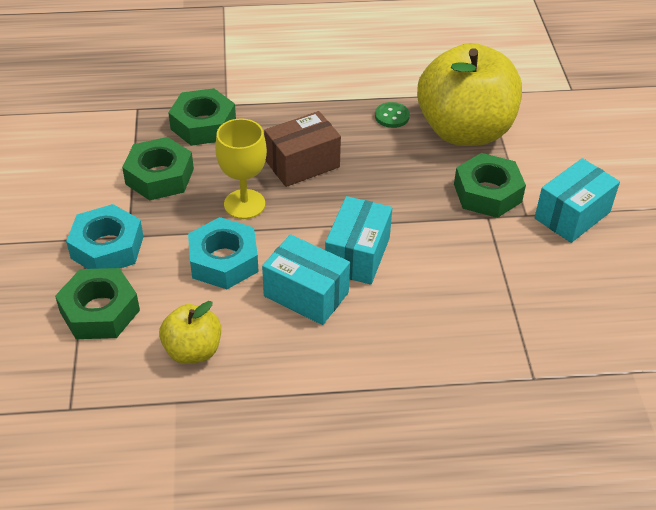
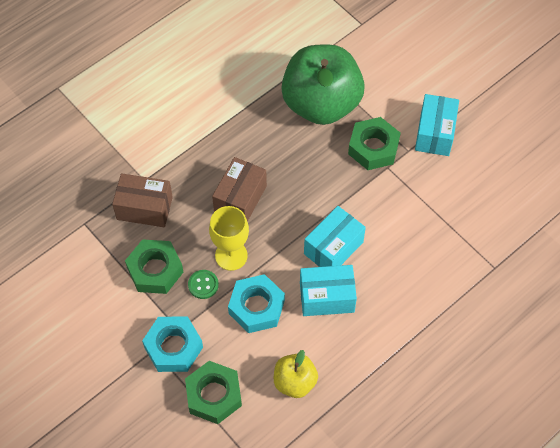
camera: 35 degrees left, 15 degrees up
(203, 125) = (144, 208): green nut -> brown box
(357, 255) = (333, 248): turquoise box -> turquoise box turned 60 degrees clockwise
(392, 116) = (265, 120): green button -> green button (203, 285)
(464, 131) = (321, 104): yellow apple -> green apple

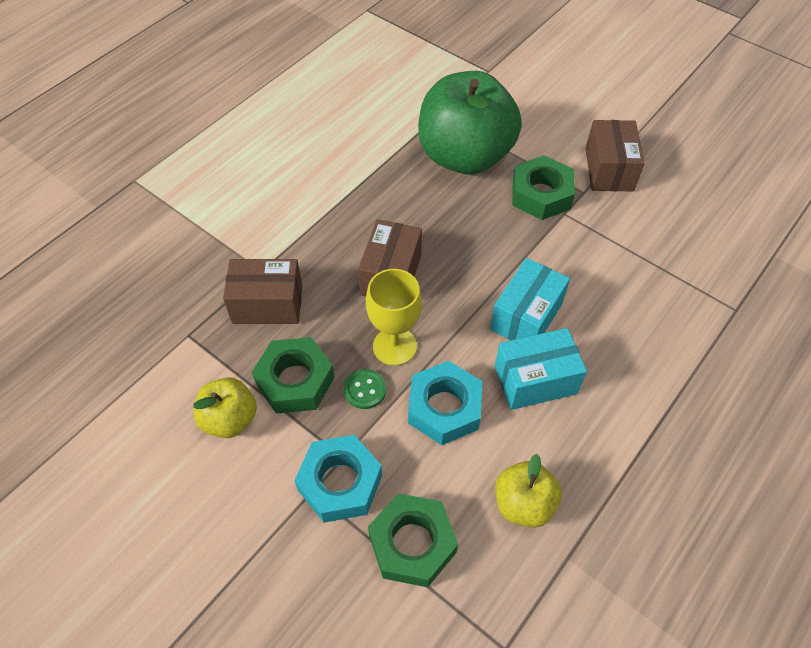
camera: 10 degrees left, 5 degrees down
(105, 291) = (230, 419): none -> yellow apple
(435, 133) = (609, 169): turquoise box -> brown box

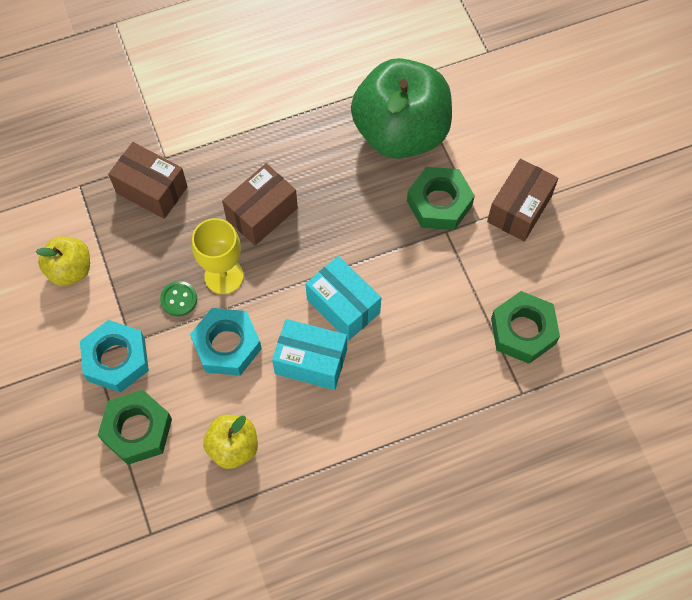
camera: 30 degrees right, 10 degrees up
(295, 381) = (133, 264): green nut -> green nut (523, 331)
(526, 316) = (343, 306): turquoise box -> turquoise box turned 75 degrees clockwise

